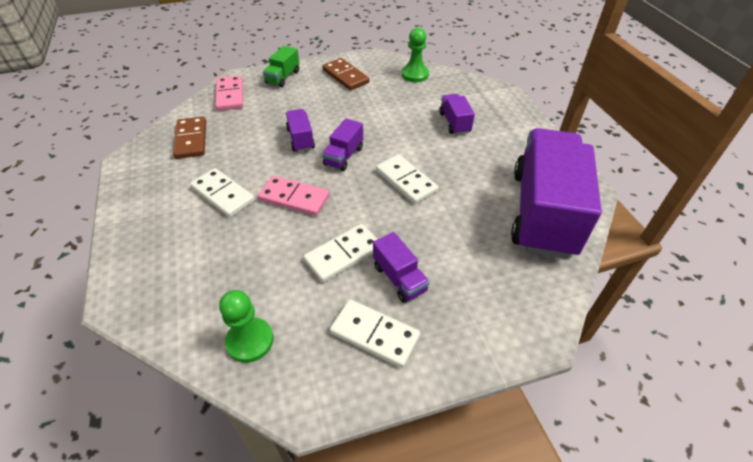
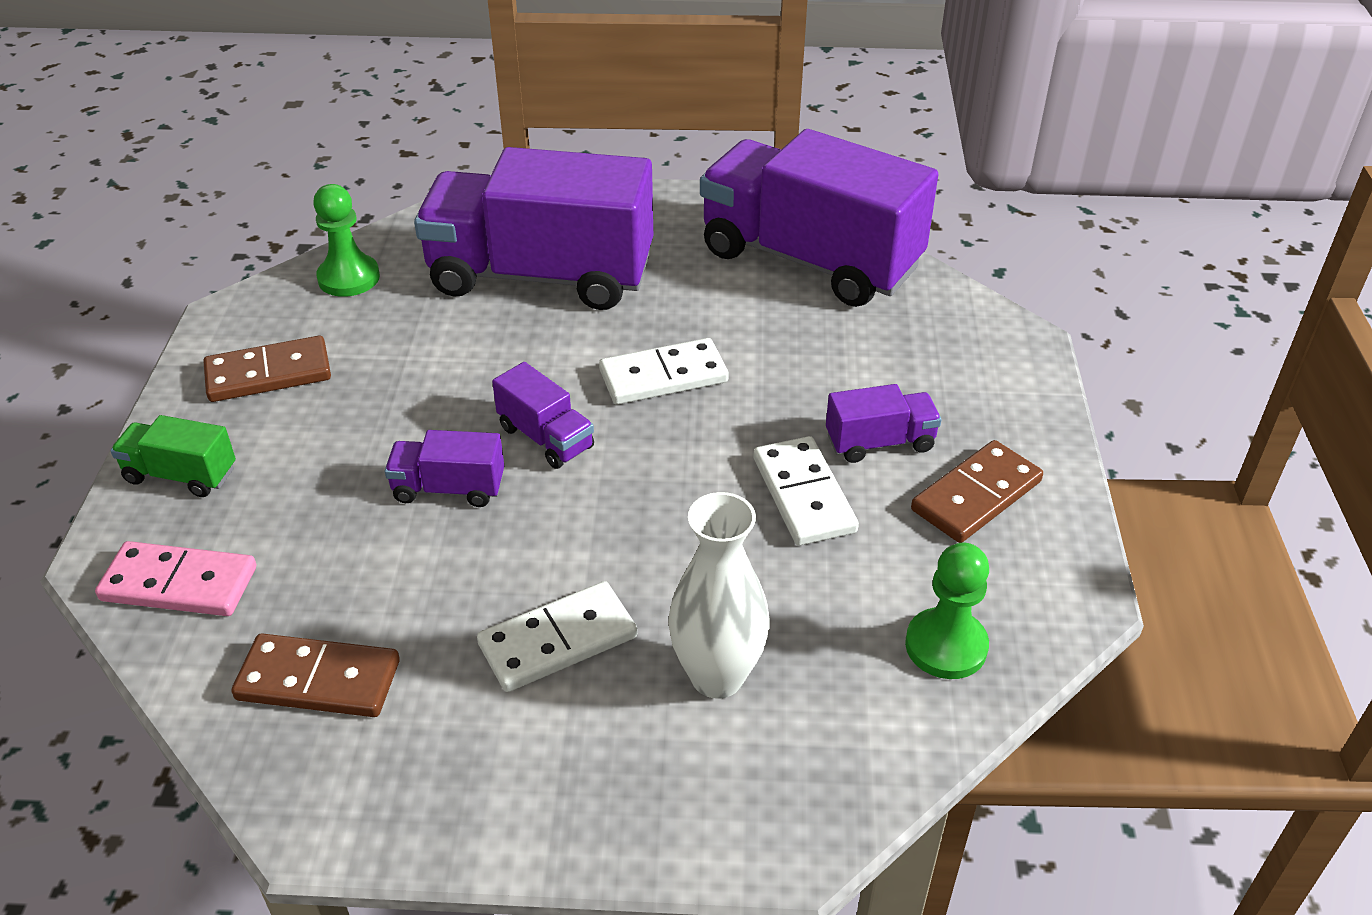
camera: 70 degrees left, 5 degrees down
(212, 251) = (717, 676): none -> white vase
(283, 77) = (181, 475): green truck -> green truck turned 150 degrees clockwise
(294, 198) = (629, 531): pink domino -> none
(375, 334) = (976, 495): white domino -> brown domino
(454, 123) = (541, 276): purple truck -> purple truck, size x2.37

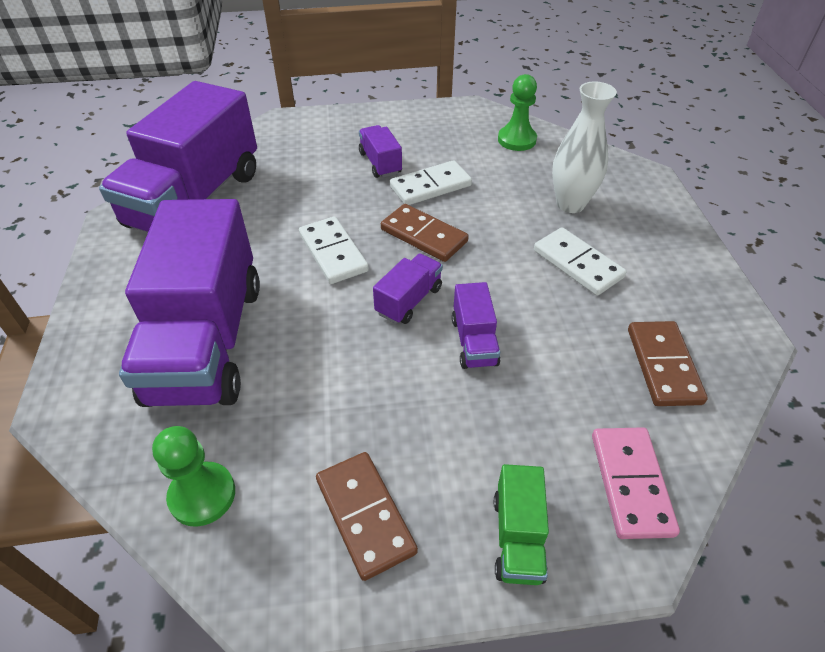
camera: 100 degrees left, 5 degrees up
(976, 495) = (413, 133): brown domino -> brown domino (423, 236)

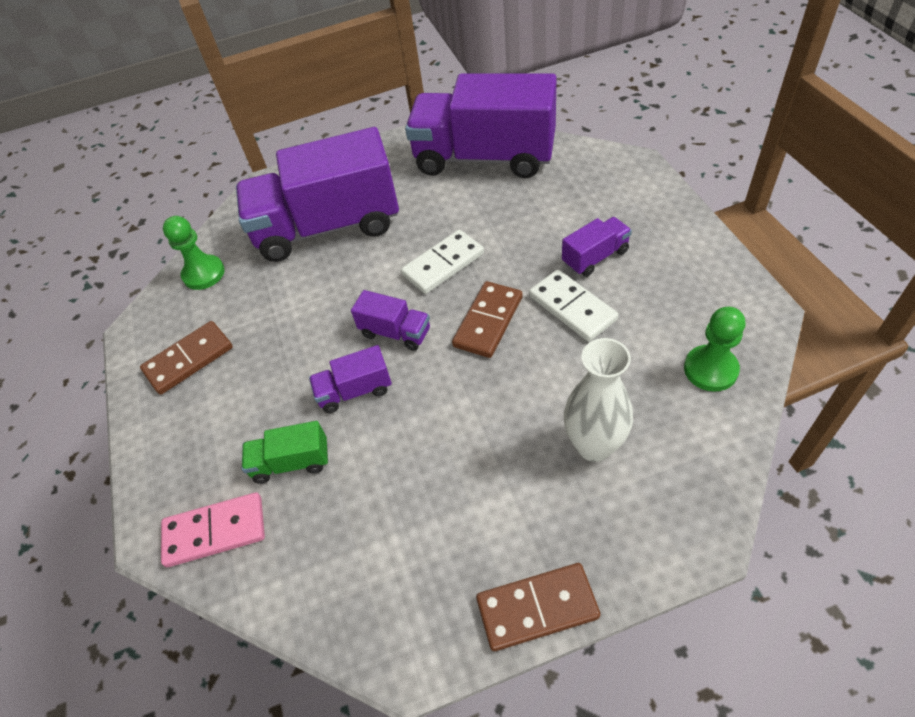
camera: 85 degrees right, 5 degrees up
(517, 537) = (170, 454): green truck -> green truck (291, 462)
(577, 264) = (485, 464): white domino -> none
(663, 365) = (349, 558): brown domino -> brown domino (537, 608)

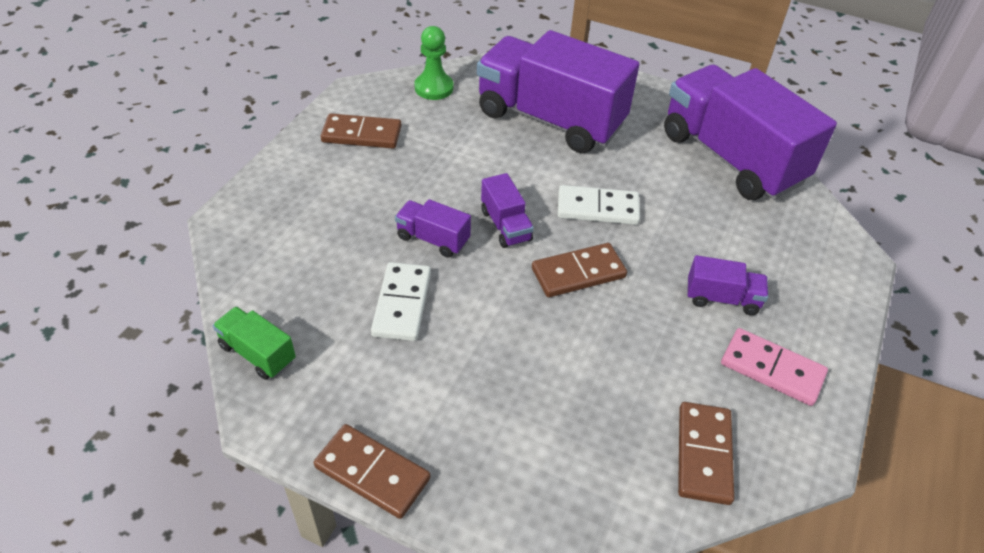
camera: 35 degrees right, 5 degrees down
(215, 531) = (256, 247): pink domino -> pink domino (772, 369)
(291, 462) = (343, 247): green truck -> green truck (258, 353)
(572, 308) = (653, 317): white domino -> white domino (401, 304)
(594, 446) = (542, 418): white vase -> none
(710, 369) = (703, 454): green pawn -> brown domino

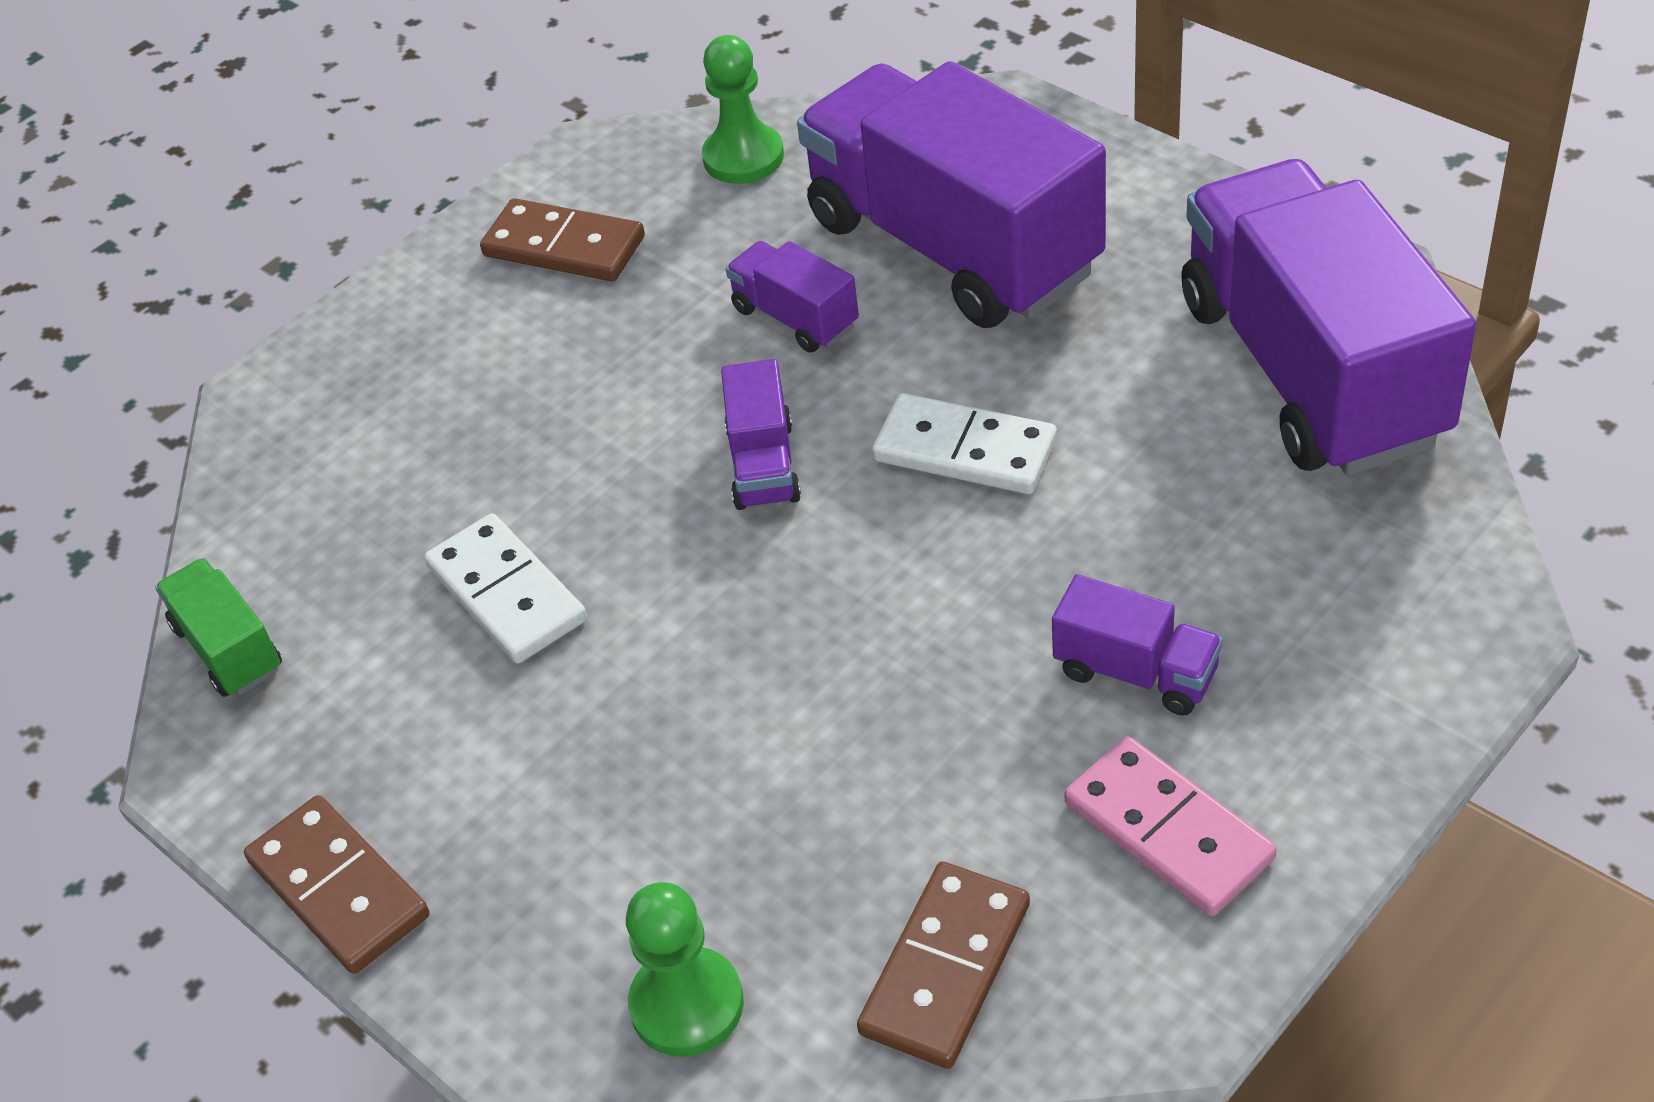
camera: 25 degrees right, 0 degrees up
(401, 304) = (506, 594): white domino -> white domino turned 60 degrees counterclockwise
(433, 239) = (613, 475): purple truck -> purple truck (795, 317)
(578, 273) = (864, 579): brown domino -> none
(586, 498) = (687, 1004): none -> green pawn

